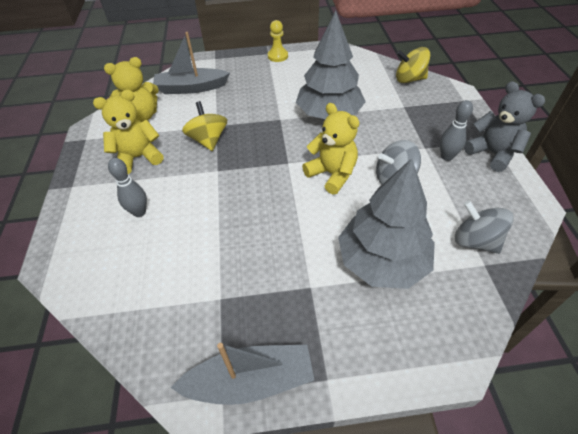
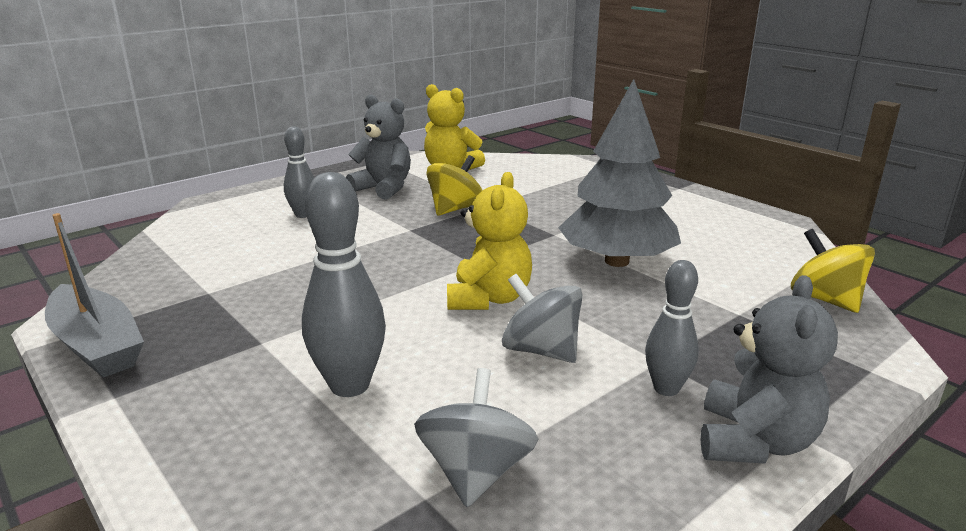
camera: 55 degrees right, 25 degrees down
(138, 157) = (384, 188): yellow teddy bear -> grey teddy bear
(191, 88) = (534, 173): grey boat -> none
(277, 56) = (684, 194): yellow pawn -> none
(382, 261) = (350, 385): grey tree -> grey bowling pin

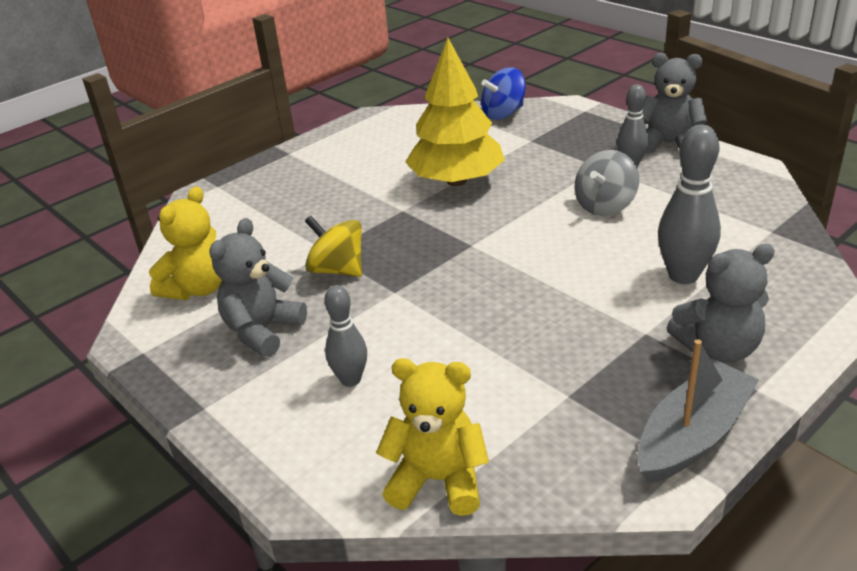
camera: 90 degrees left, 10 degrees up
(198, 384) = (718, 348): none -> grey teddy bear
(476, 472) = (741, 218): grey spinning top -> none
(489, 299) = (536, 232): yellow teddy bear -> yellow teddy bear (438, 480)
(616, 261) = (456, 181): grey tree -> yellow tree
(825, 299) = (503, 114): yellow spinning top -> blue spinning top

